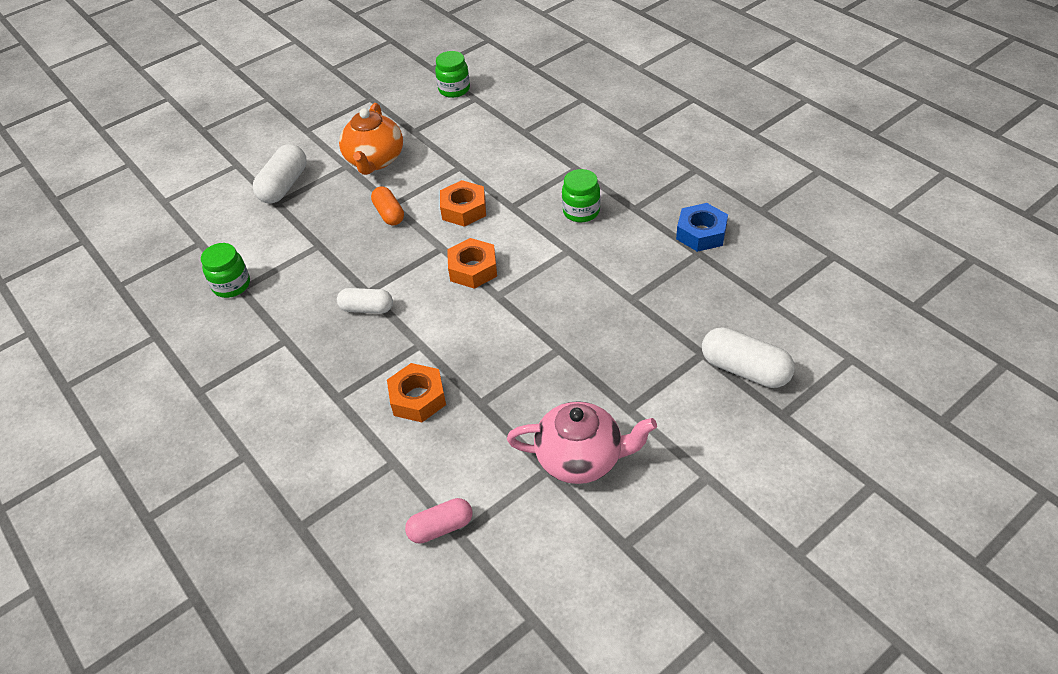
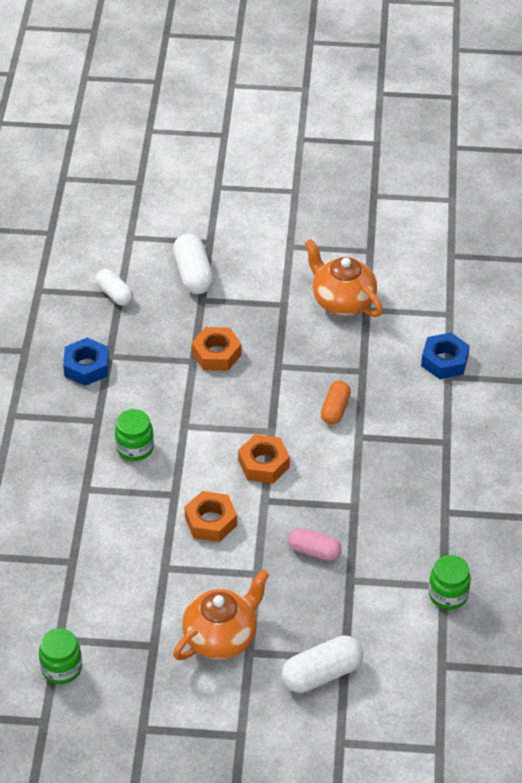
camera: 140 degrees left, 0 degrees up
(367, 308) = (367, 492): white capsule -> white capsule (114, 294)
(389, 214) = (269, 565): orange capsule -> orange capsule (335, 409)
(412, 475) = (444, 361): none -> blue nut
(418, 398) = (397, 402): orange nut -> orange nut (216, 354)
(441, 527) = (455, 324): pink capsule -> pink capsule (314, 551)
(581, 458) = (342, 301): pink teapot -> orange teapot

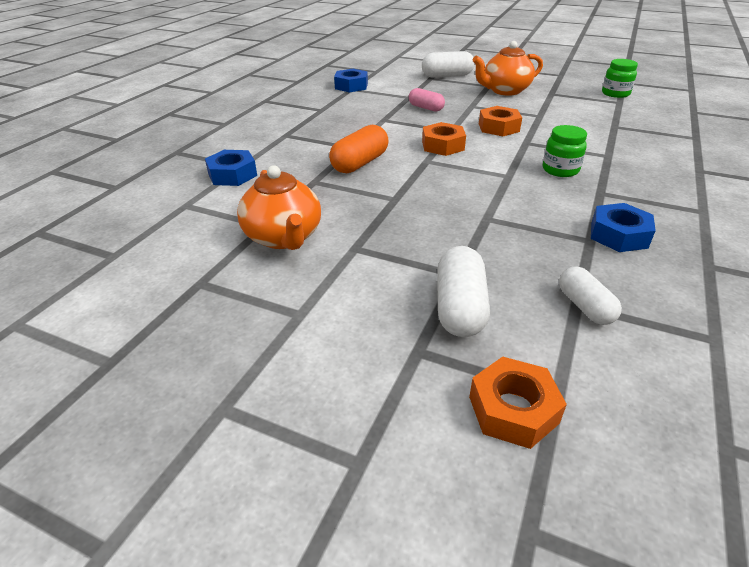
camera: 160 degrees left, 10 degrees down
(216, 354) = (457, 218): orange nut -> orange nut (513, 409)
(335, 409) = (360, 163): orange capsule -> orange capsule, size x1.51
(448, 595) = (351, 86): green jar -> blue nut

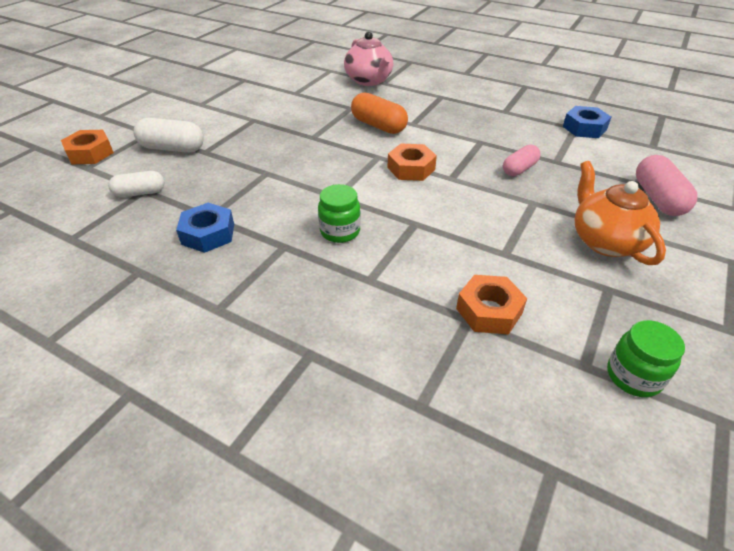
camera: 95 degrees right, 5 degrees up
(232, 175) = (369, 81): blue nut -> pink teapot
(284, 237) = (277, 99): orange teapot -> none
(447, 76) = (657, 198): white capsule -> pink capsule
(498, 127) = (460, 211): orange nut -> orange nut (489, 311)

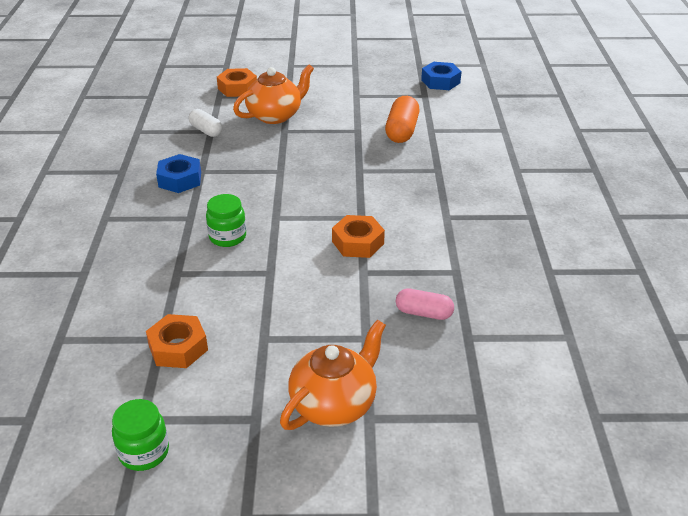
camera: 60 degrees right, 5 degrees down
(172, 148) = (275, 115): white capsule -> orange teapot
(369, 81) = (510, 160): pink teapot -> none
(378, 126) = (419, 198): orange capsule -> orange capsule (401, 131)
(584, 128) = (578, 345): blue nut -> blue nut (440, 81)
(657, 198) = (459, 436): pink capsule -> none

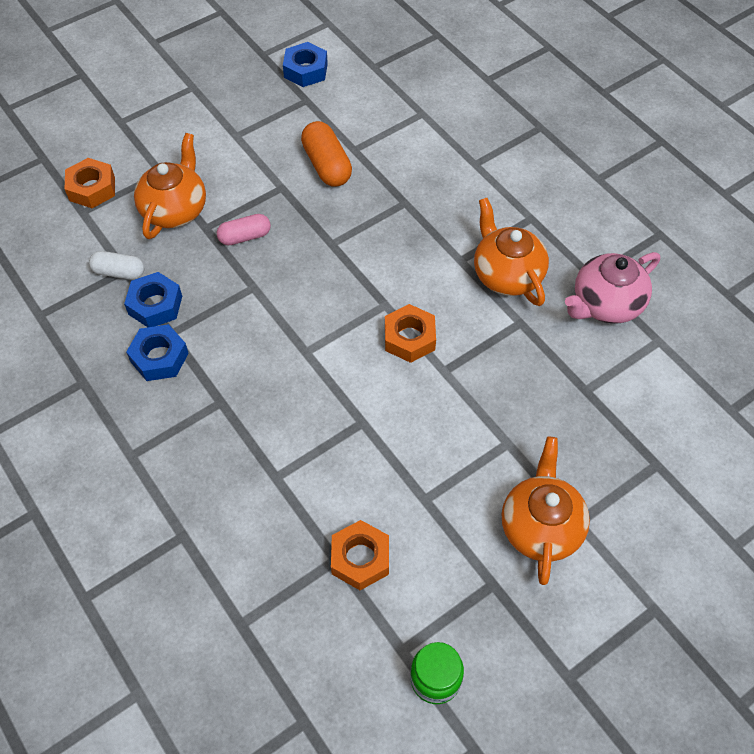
camera: 35 degrees left, 20 degrees up
(208, 154) = (155, 305): none -> blue nut
(227, 237) = (282, 404): green jar -> none
(423, 313) = (531, 386): pink capsule -> pink capsule (245, 237)
(475, 240) = (507, 275): none -> orange teapot
(543, 293) = (606, 304): none -> pink teapot

